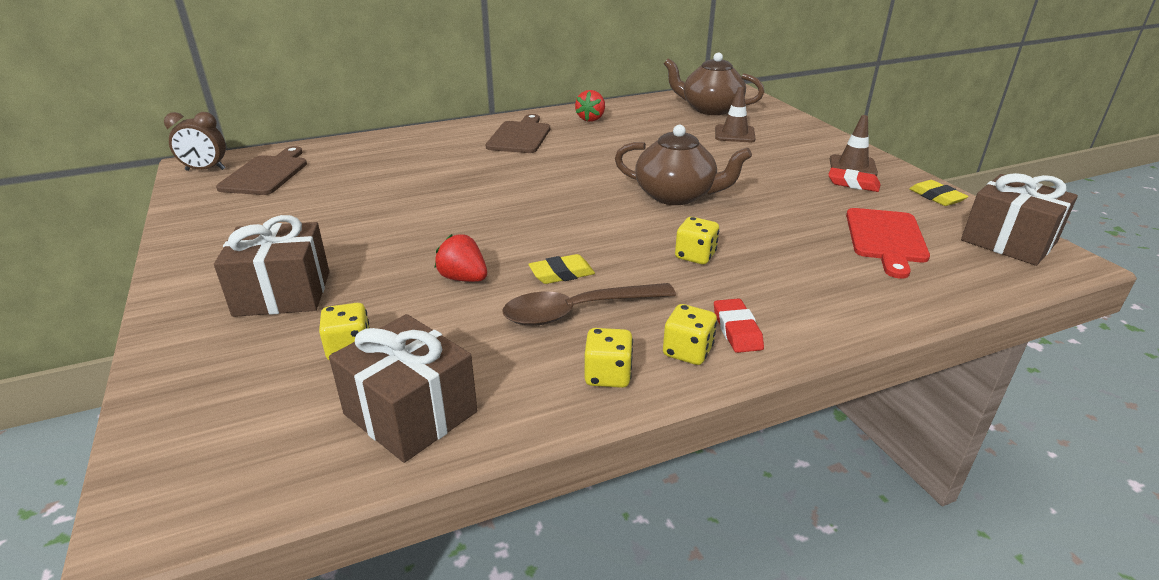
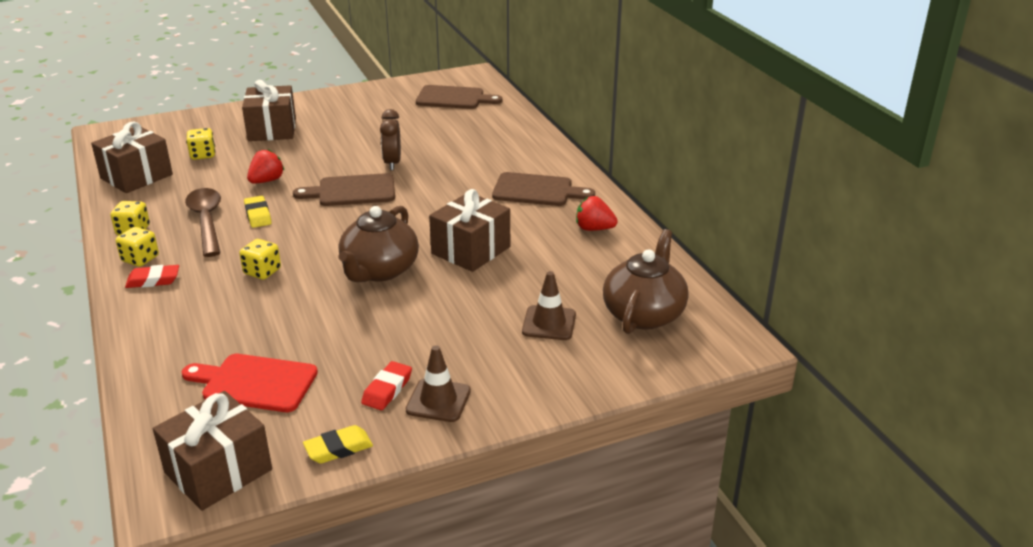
camera: 90 degrees right, 0 degrees up
(205, 170) = (464, 78): brown clock -> brown clock (392, 163)
(505, 219) = (352, 191): none -> brown cutting board
(632, 160) = (471, 250): none -> brown gift

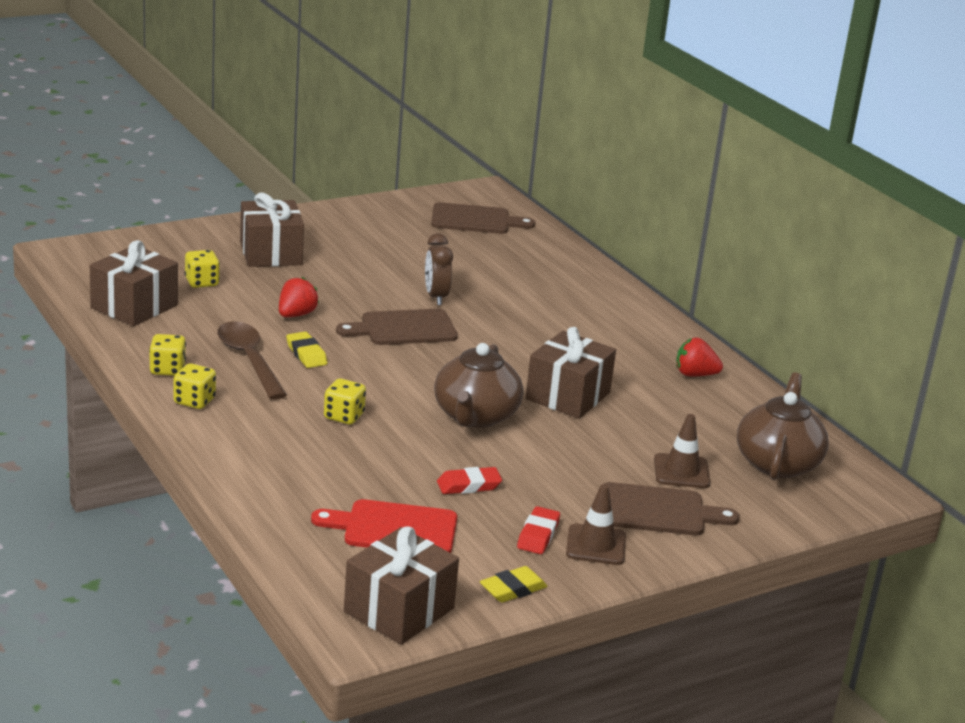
camera: 10 degrees left, 5 degrees down
(153, 280) = (223, 424): red eraser -> red eraser (468, 485)
(537, 190) = (616, 331): brown cutting board -> brown cutting board (658, 511)

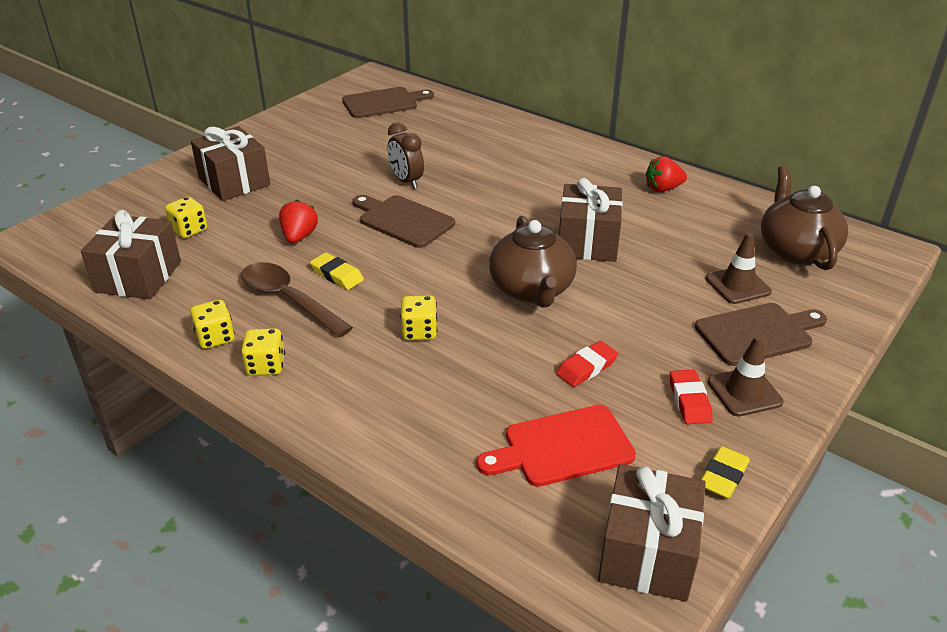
camera: 20 degrees left, 10 degrees up
(403, 328) = (403, 220): brown cutting board -> brown cutting board turned 75 degrees clockwise

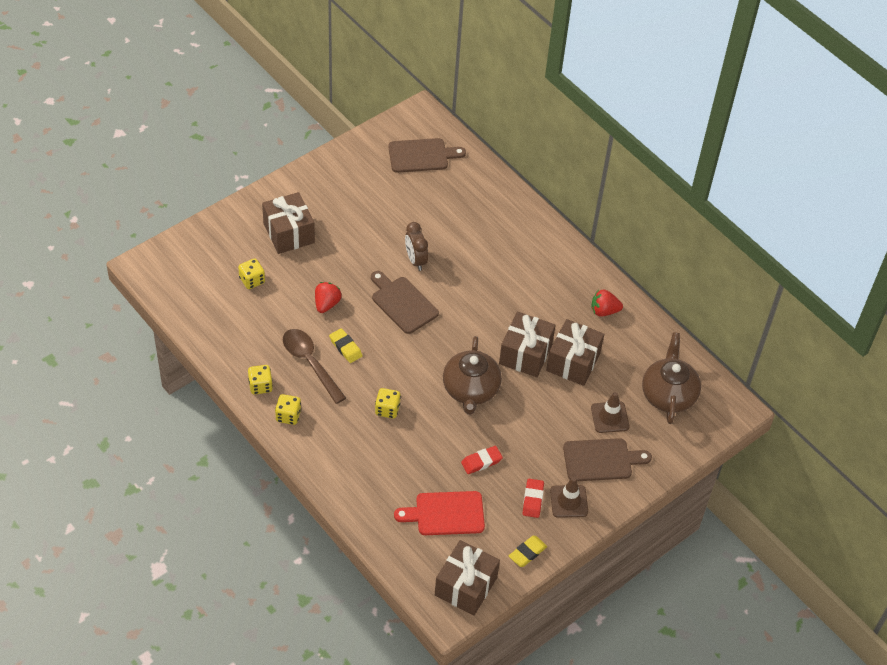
camera: 10 degrees right, 15 degrees up
(138, 276) = (215, 320): brown gift -> brown gift (573, 362)

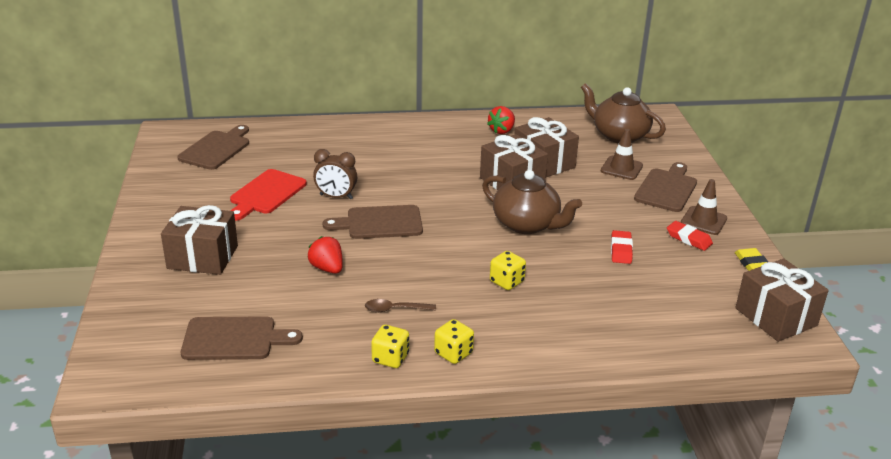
camera: 55 degrees left, 20 degrees down
(223, 300) = (234, 339): none -> brown cutting board
(252, 280) = (234, 306): yellow dice -> none
(310, 363) = (395, 309): brown spoon -> brown spoon, size x0.55
(345, 347) = (398, 278): yellow eraser -> none
(445, 514) = (672, 295): red cutting board -> red cutting board (266, 194)

